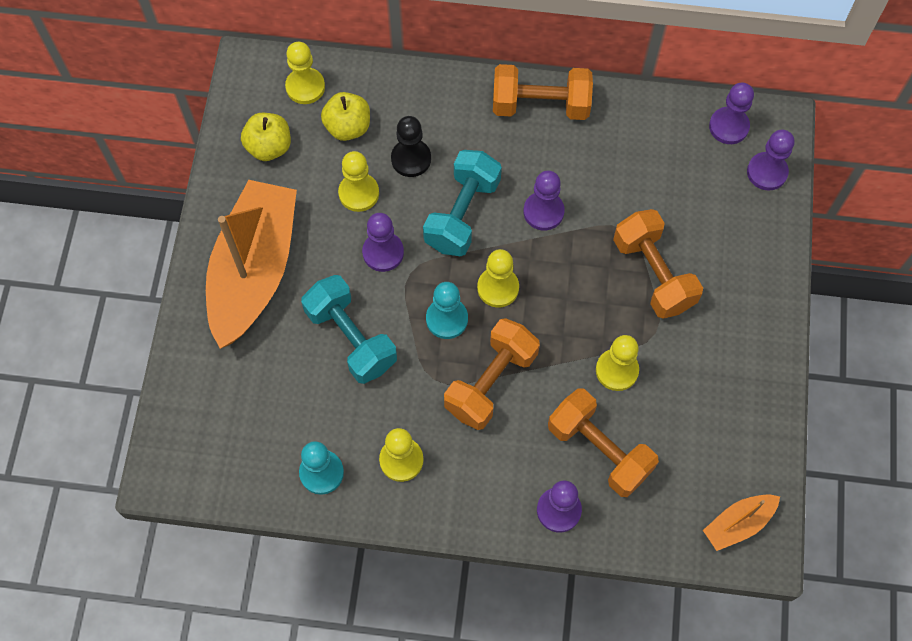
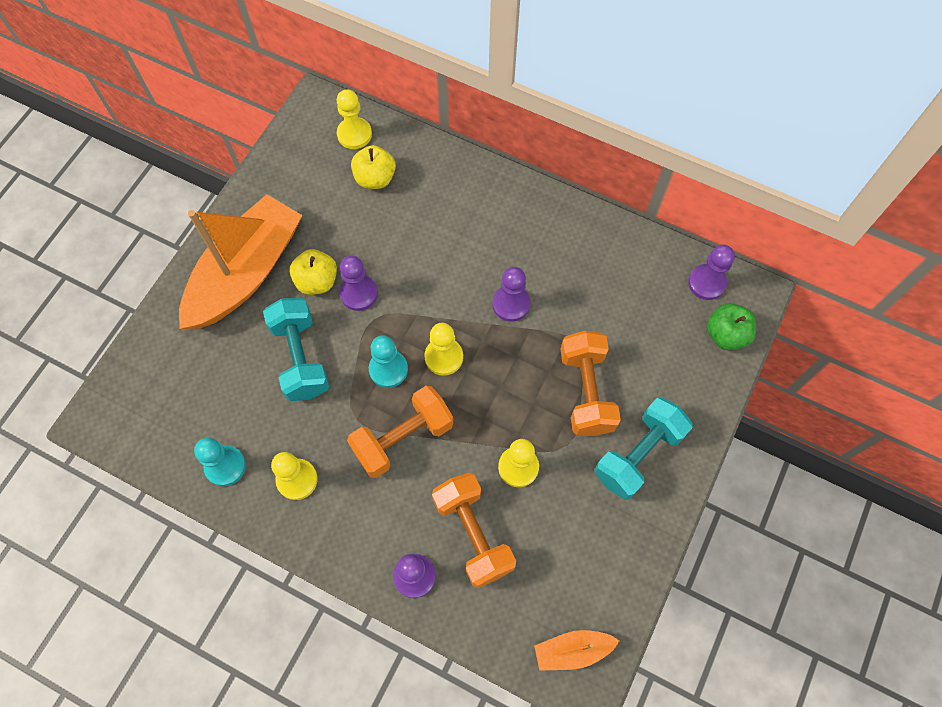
camera: 20 degrees right, 0 degrees up
(269, 147) = (303, 174): yellow apple -> yellow apple (317, 281)
(359, 193) = (360, 236): yellow pawn -> none
(411, 159) = (416, 222): black pawn -> none
(462, 214) = (440, 283): turquoise dumbbell -> turquoise dumbbell (638, 454)
(540, 105) = (546, 211): orange dumbbell -> none
(767, 172) = (726, 334): purple pawn -> green apple

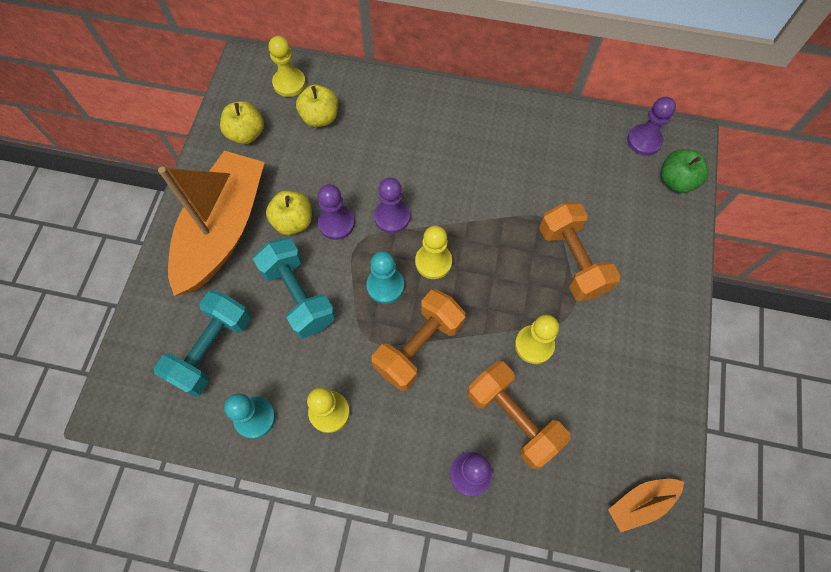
camera: 15 degrees left, 0 degrees up
(296, 178) = (246, 134): none -> yellow apple
(511, 304) = (479, 199): purple pawn -> purple pawn (392, 217)
(638, 454) = (637, 305): turquoise dumbbell -> turquoise dumbbell (212, 349)

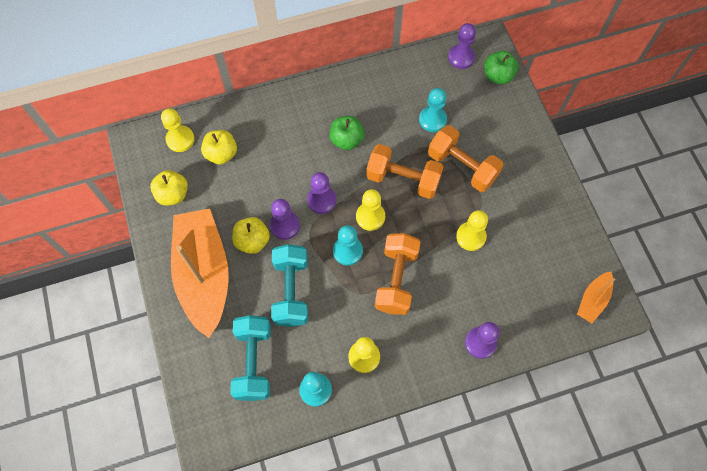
camera: 30 degrees left, 0 degrees up
(298, 296) = (291, 291): turquoise dumbbell -> turquoise dumbbell turned 60 degrees clockwise
(459, 167) = (346, 140): none -> green apple
(513, 418) = (485, 292): orange dumbbell -> orange dumbbell (403, 179)
(569, 192) = (432, 120): none -> turquoise pawn

